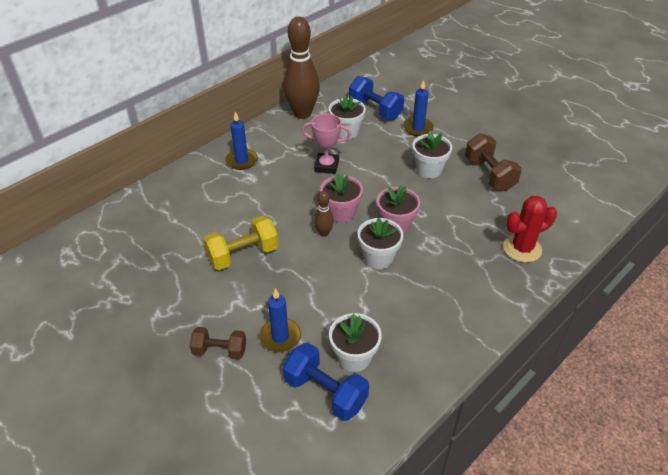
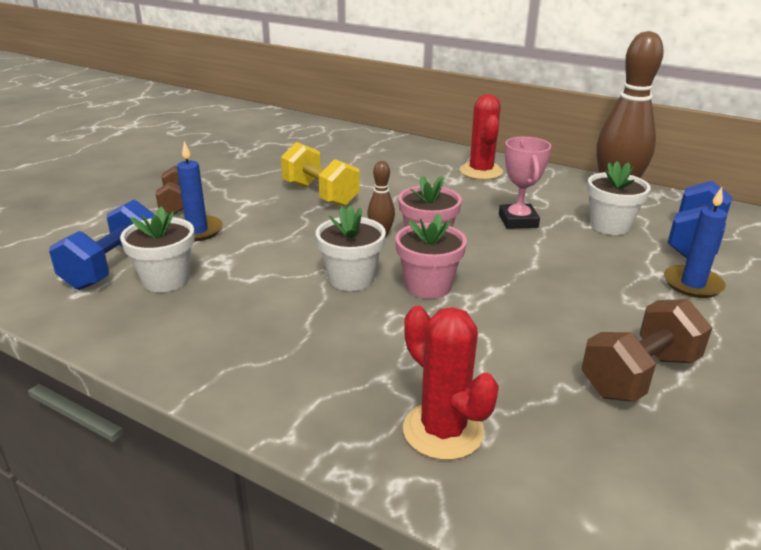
camera: 75 degrees right, 15 degrees down
(241, 161) = (481, 171): blue candle -> red cactus
(429, 169) = (588, 304): white flower pot -> none

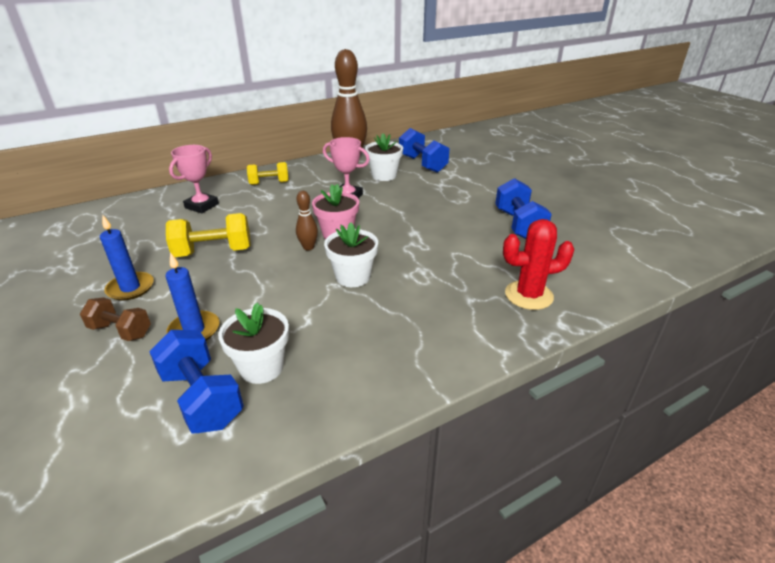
camera: 60 degrees left, 5 degrees up
(392, 160) = (202, 206): none -> pink trophy
(428, 286) = (390, 252): pink flower pot -> none
(481, 171) = (269, 183): red cactus -> yellow dumbbell
(639, 375) = (518, 225): brown dumbbell -> blue dumbbell
(692, 284) = (458, 181): blue candle -> blue candle (130, 288)

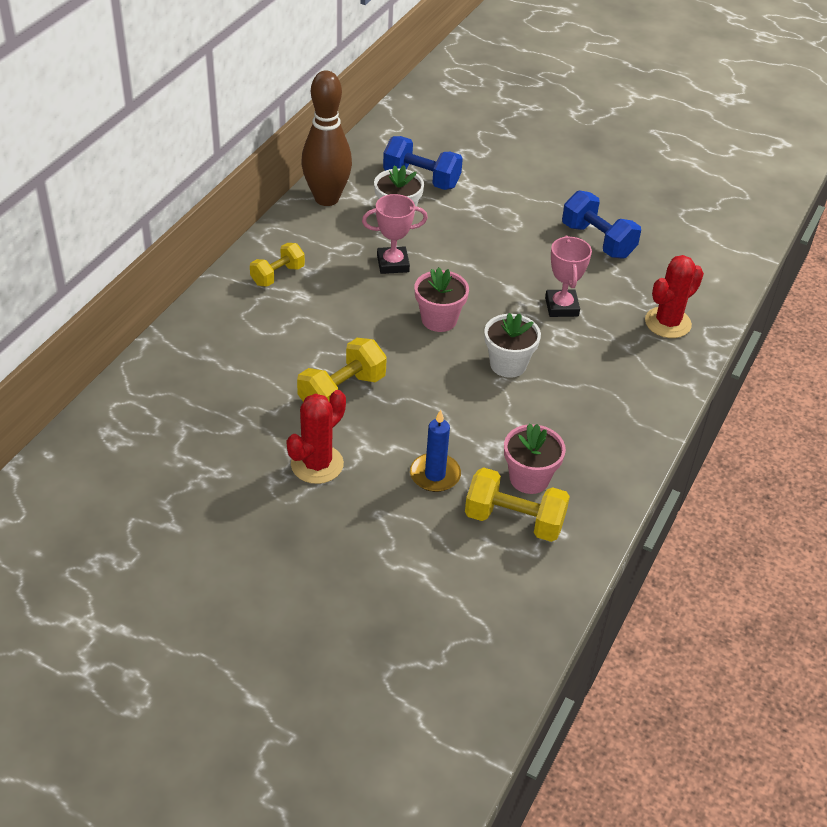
camera: 35 degrees left, 10 degrees up
(121, 331) = (371, 504): brown dumbbell -> none
(130, 288) = (317, 464): blue candle -> red cactus
(202, 206) = (243, 339): pink trophy -> pink trophy (561, 307)
(202, 398) = (514, 520): blue dumbbell -> yellow dumbbell
(261, 367) = (529, 478): white flower pot -> pink flower pot
(308, 247) = (429, 348): brown bowling pin -> none

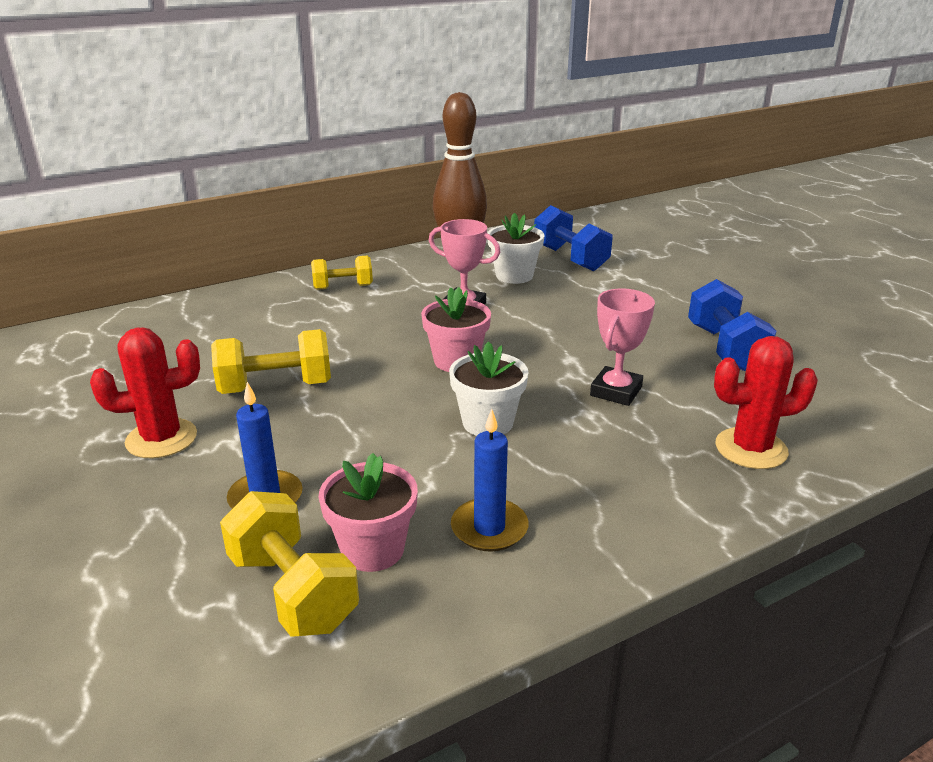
camera: 35 degrees right, 15 degrees down
(576, 438) = (489, 528): none -> blue candle

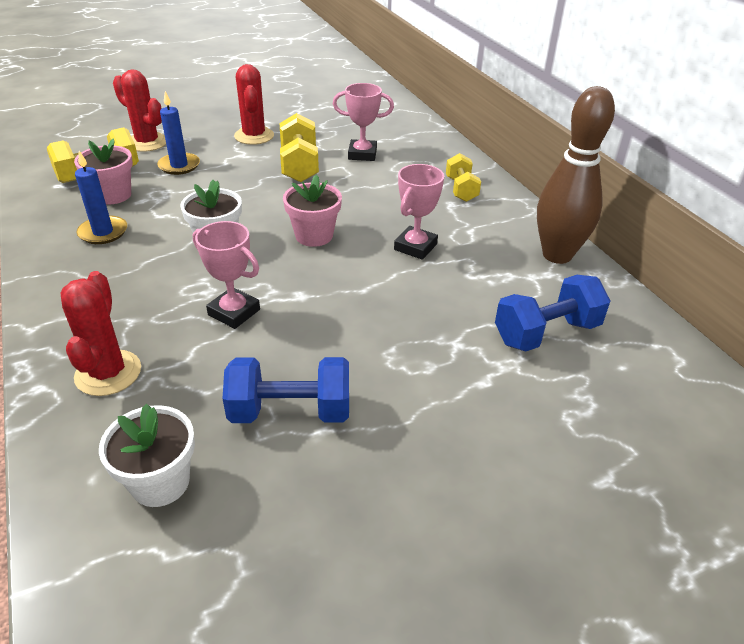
camera: 95 degrees right, 10 degrees up
(158, 560) = (147, 143): none -> red cactus
(246, 345) = (362, 154): none -> pink trophy
(514, 276) = (490, 284): white flower pot -> white flower pot (160, 482)

